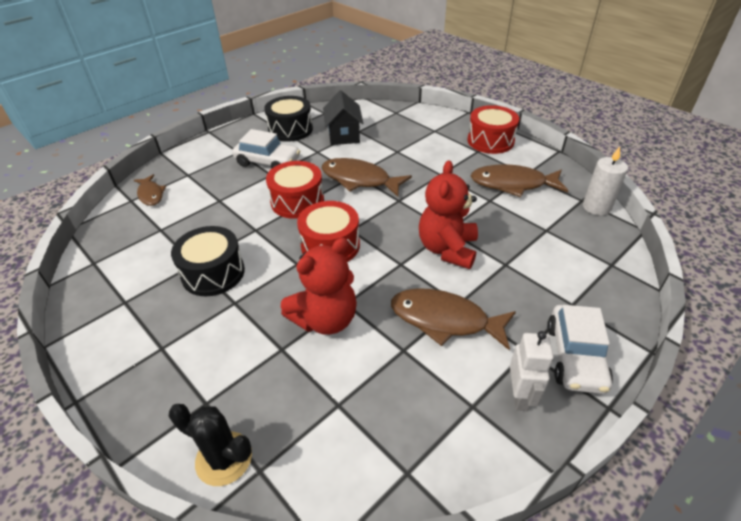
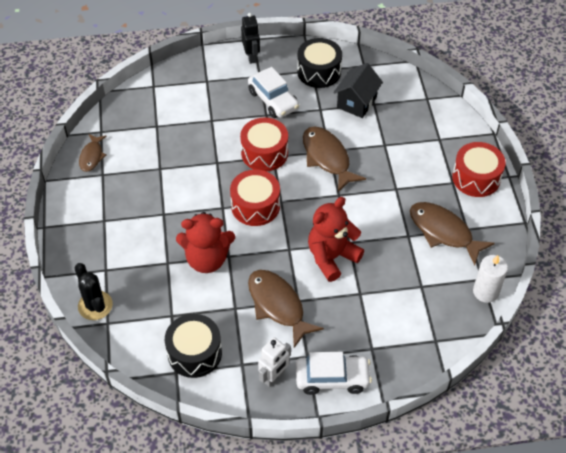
camera: 35 degrees right, 10 degrees up
(151, 194) = (169, 88): brown fish -> brown fish (92, 156)
(213, 273) = (166, 183): black drum -> black drum (194, 353)
(218, 143) = (251, 57): none -> black robot
(575, 356) = (332, 378): white car -> white car turned 135 degrees counterclockwise

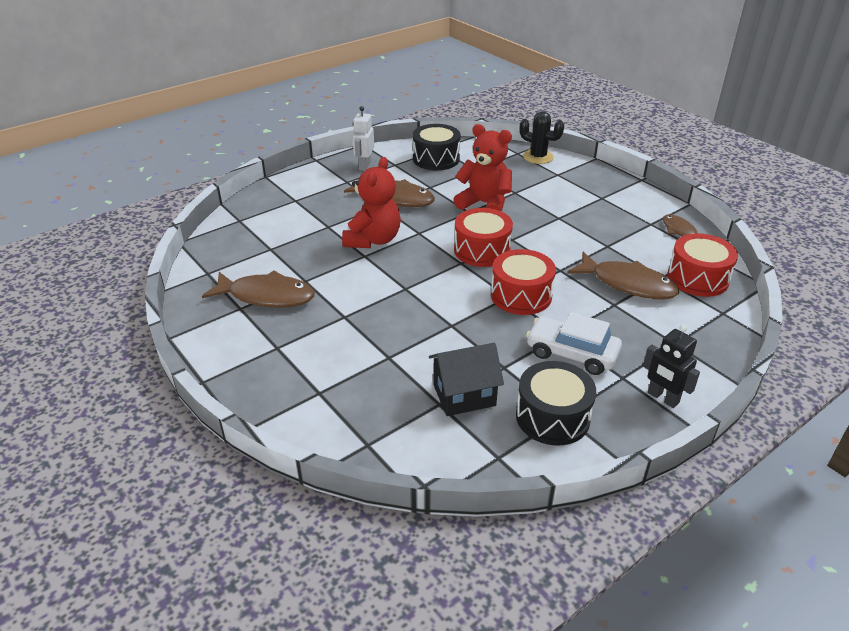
camera: 150 degrees right, 15 degrees down
(207, 259) = (484, 204): red teddy bear -> red teddy bear turned 60 degrees clockwise
(327, 158) = (447, 316): brown fish -> brown fish (628, 284)
(332, 378) = (317, 177): white car -> none
(356, 102) = (464, 395): black house -> black house turned 75 degrees clockwise
(476, 178) = (248, 363): red drum -> red drum (697, 278)
(485, 292) = (201, 265): white candle -> none

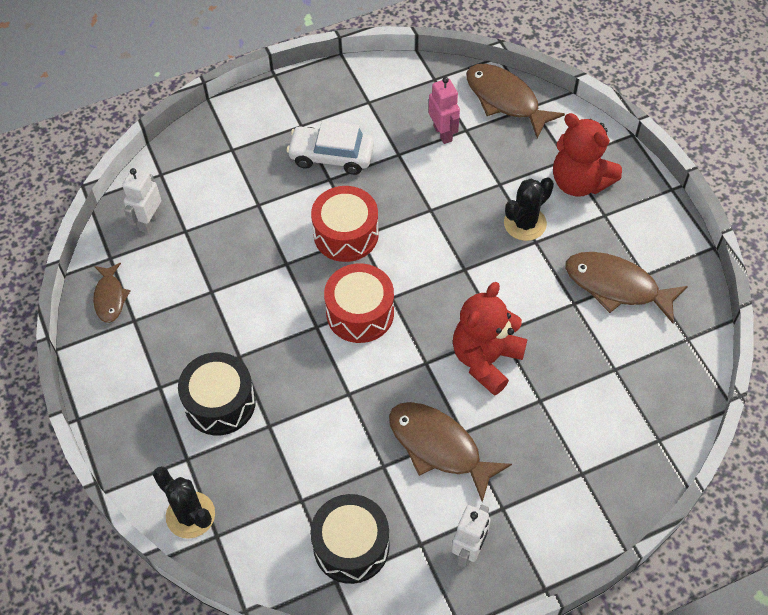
camera: 165 degrees left, 20 degrees up
(356, 328) = (525, 223): none -> black cactus
(464, 395) = (443, 133): black house -> pink robot
(484, 204) = (321, 406): red teddy bear -> red teddy bear (579, 182)
(552, 417) = (378, 101): black drum -> black drum (220, 403)
(571, 353) = (331, 156): white car -> white car turned 150 degrees clockwise
(628, 284) = (227, 228): brown fish -> brown fish (505, 100)
(662, 398) = (280, 101): black robot -> none
(697, 278) = (149, 221): red drum -> white robot

